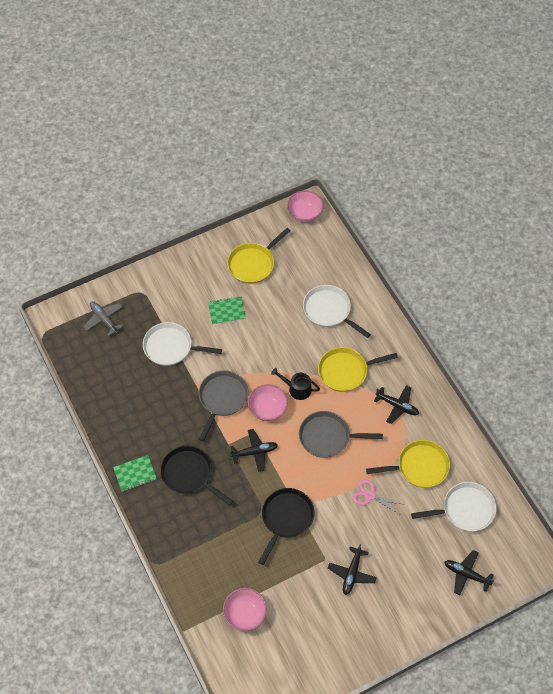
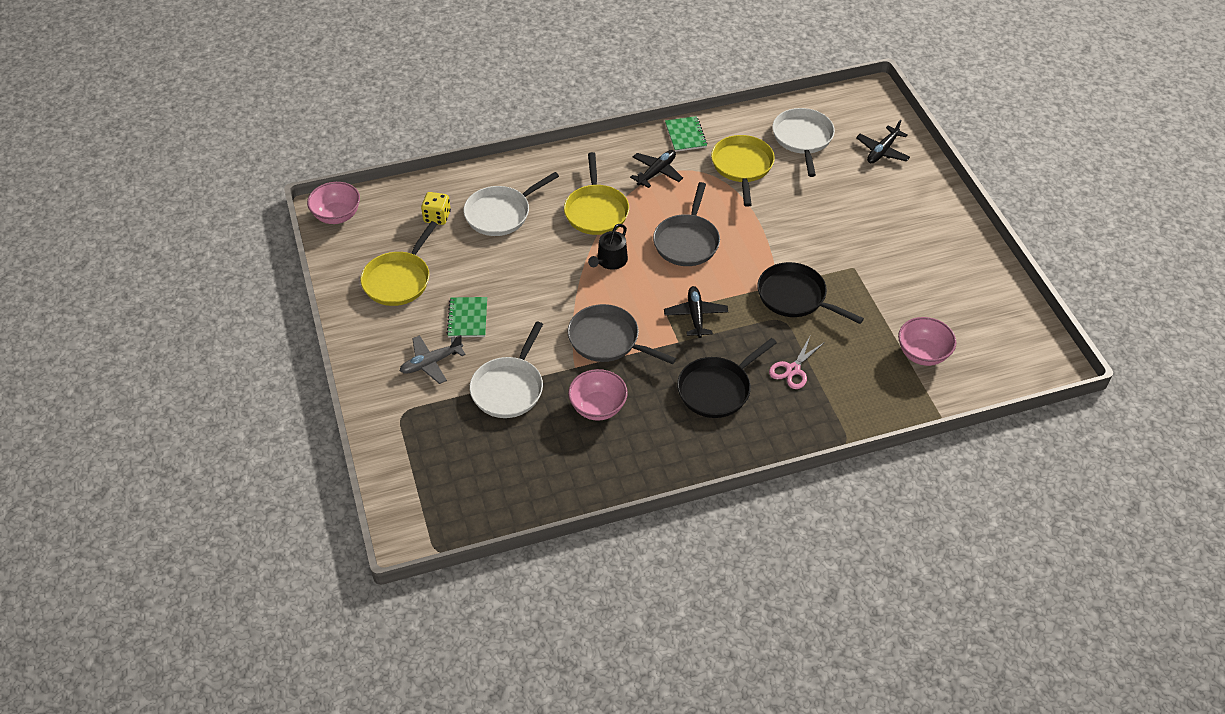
camera: 80 degrees left, 10 degrees down
(104, 319) = (435, 466): grey plane -> grey plane (431, 363)
(135, 474) = (706, 451): green notebook -> green notebook (685, 135)
(253, 264) = (399, 280): yellow pan -> yellow pan turned 60 degrees clockwise
(267, 409) = (634, 294): pink bowl -> pink bowl (598, 407)
(317, 272) = (437, 217): none -> yellow dice
(352, 573) = (874, 246): black plane -> none
(370, 495) = (774, 215): pink scissors -> pink scissors (793, 370)

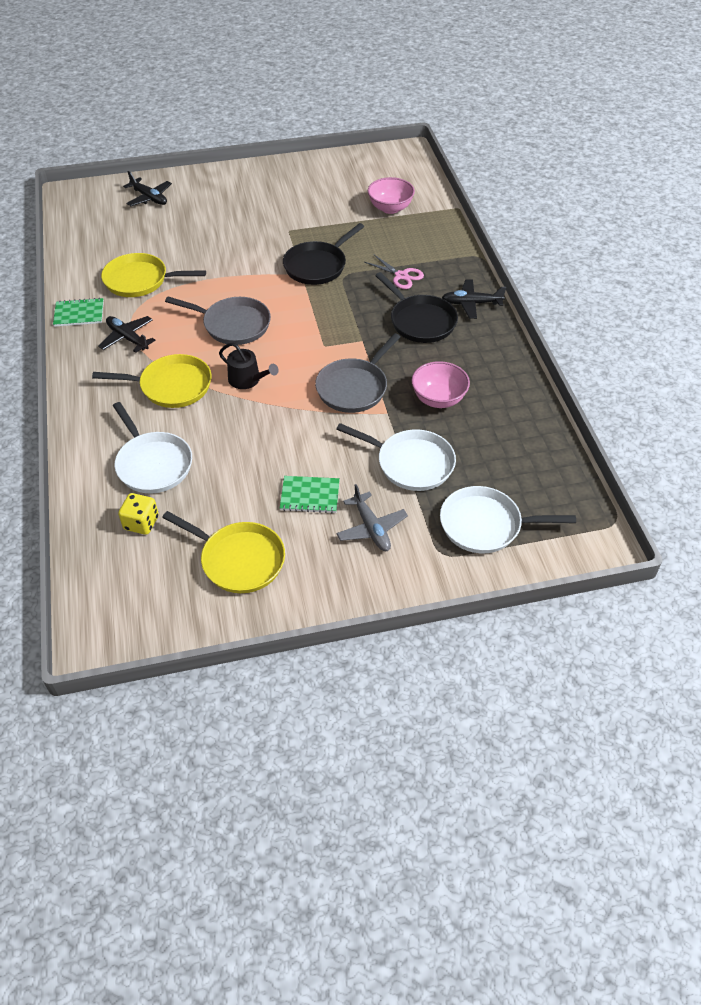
camera: 85 degrees left, 0 degrees up
(337, 216) = (108, 629): pink bowl -> none
(695, 315) = (331, 327): black plane -> black plane (471, 303)
(802, 139) = (115, 240): white pan -> white pan (485, 525)

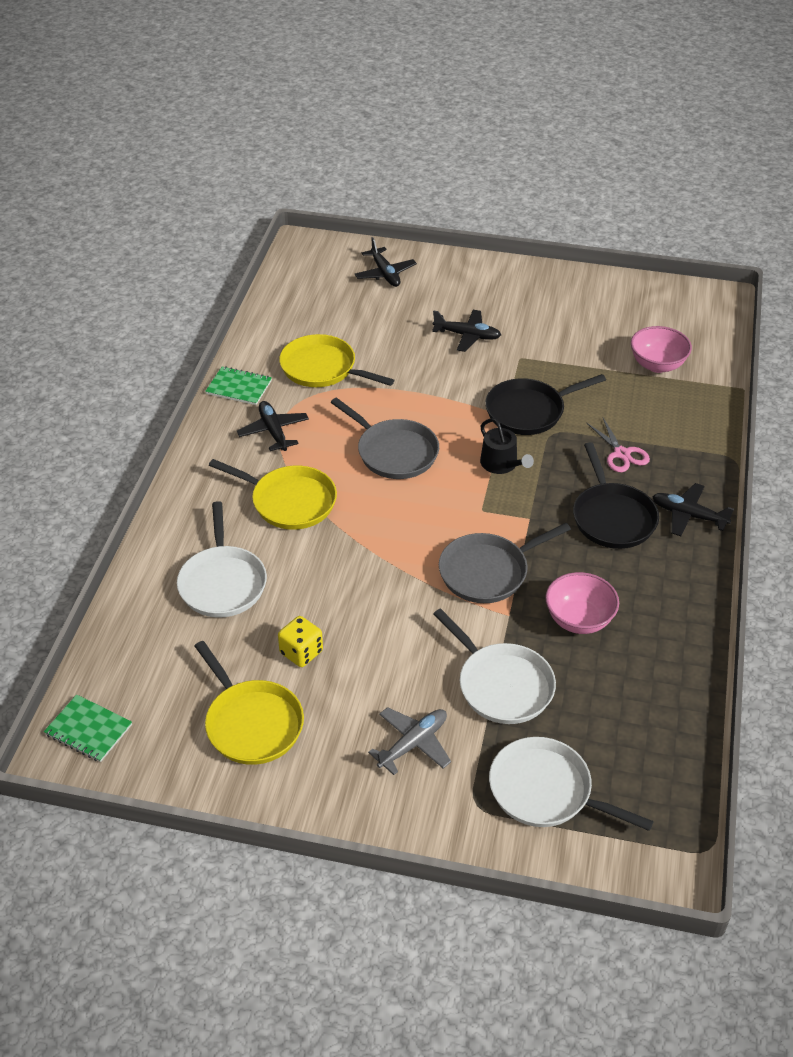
camera: 25 degrees right, 5 degrees down
(141, 523) = (176, 643): yellow dice -> yellow dice (301, 652)
(240, 225) = (467, 336): none -> black plane
(247, 380) = (374, 522): black watering can -> black watering can (501, 464)
(310, 496) = (367, 680): green notebook -> green notebook (88, 730)
(371, 528) = (413, 744): grey plane -> grey plane turned 135 degrees counterclockwise

